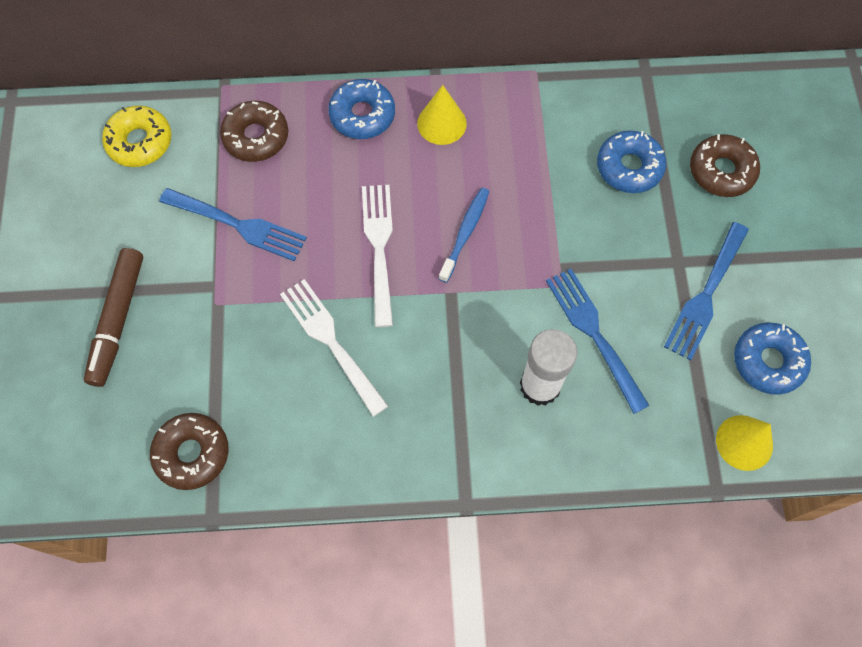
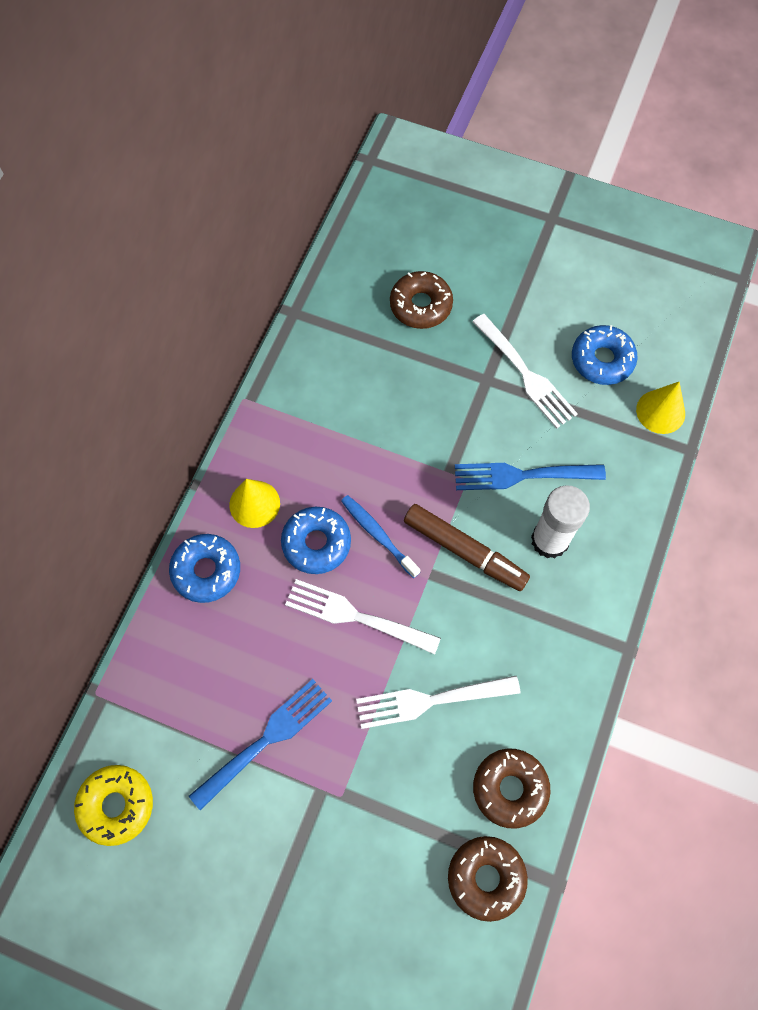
camera: 65 degrees left, 0 degrees up
(118, 320) = (313, 903): brown marker -> brown marker (464, 550)
(256, 137) = (175, 683): brown donut -> brown donut (510, 789)
(629, 167) = (381, 372): blue donut -> blue donut (316, 543)
(706, 295) = (526, 374): blue fork -> white fork

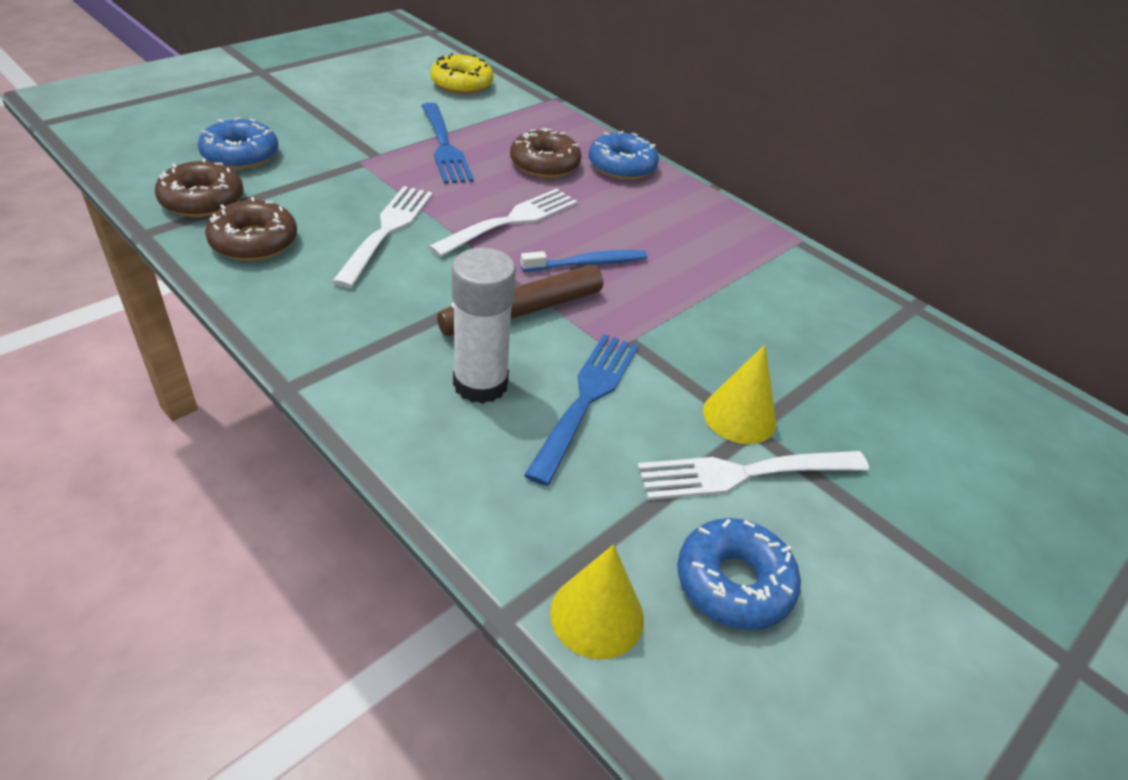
camera: 110 degrees right, 25 degrees down
(254, 504) = (674, 208): yellow cone -> yellow cone (739, 416)
(316, 543) = (606, 226): blue donut -> blue donut (240, 155)
(421, 305) = (900, 415): brown donut -> brown donut (544, 164)

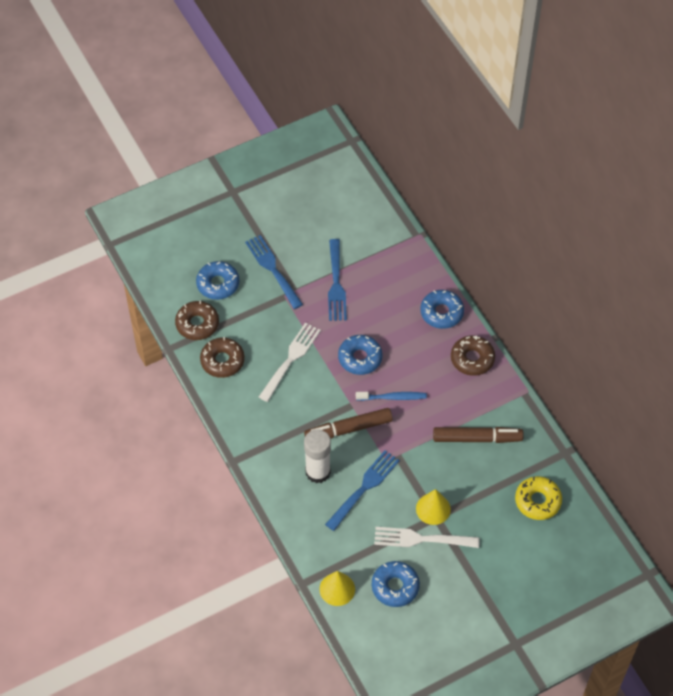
camera: 20 degrees right, 15 degrees up
(336, 137) = (273, 269): none -> blue fork
(462, 84) = (361, 213): yellow donut -> yellow donut (537, 501)
(511, 221) = (360, 358): white fork -> blue donut
(544, 164) = (393, 306): brown donut -> brown donut (472, 359)
(759, 302) = (477, 438): none -> brown marker

